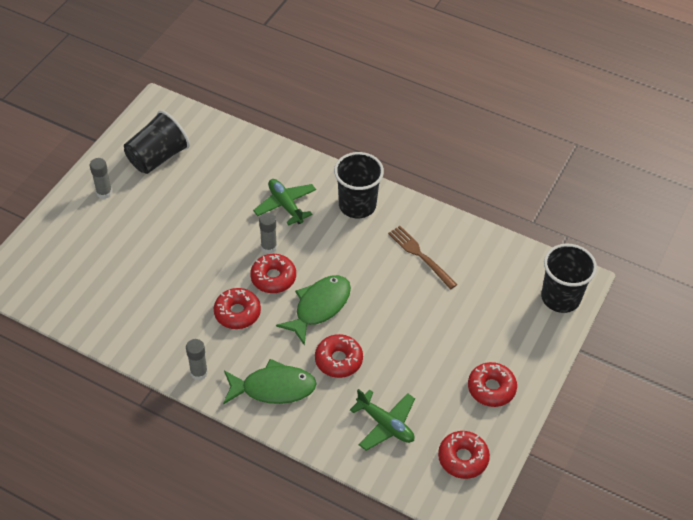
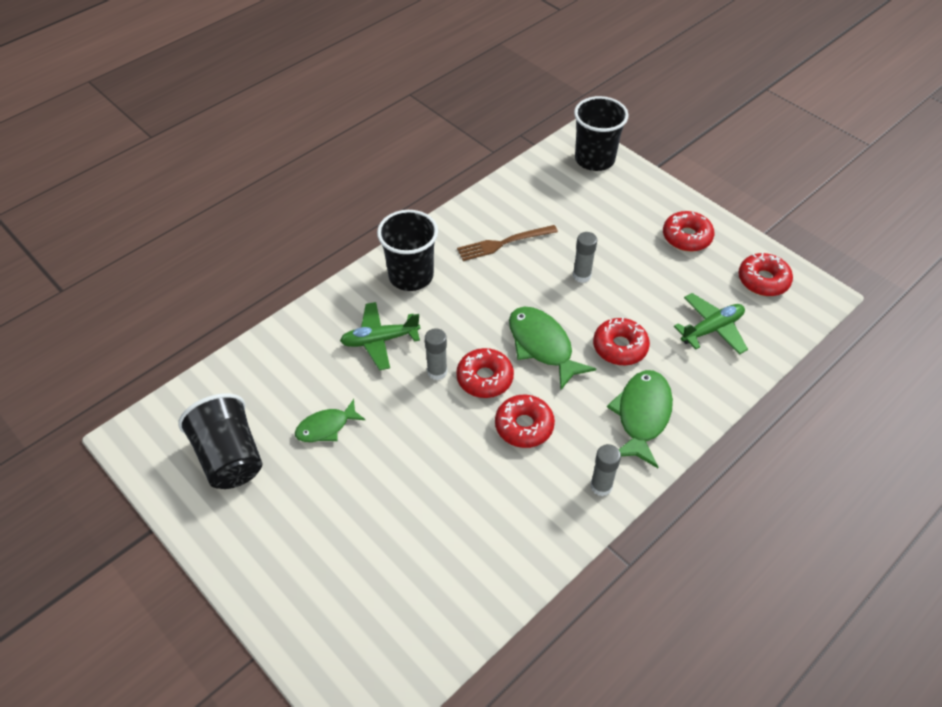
camera: 70 degrees left, 0 degrees up
(104, 193) = (260, 537): grey glue stick -> grey glue stick (581, 275)
(198, 199) = (326, 427): none -> green fish

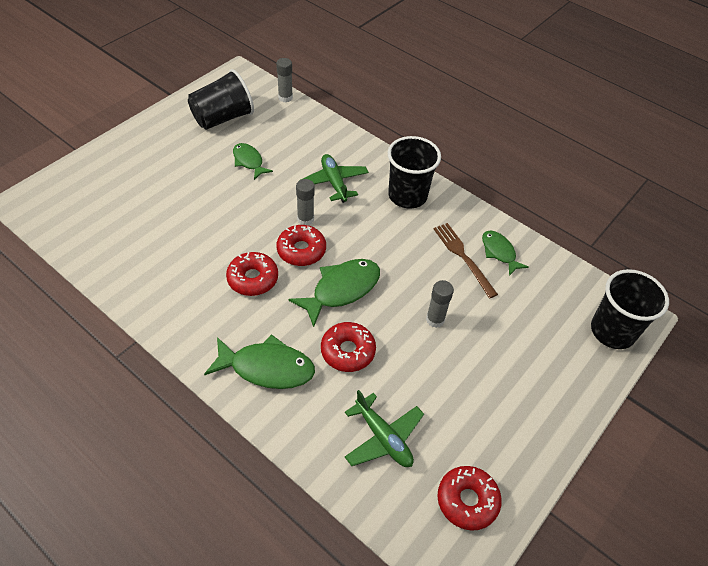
camera: 80 degrees right, 0 degrees up
(499, 215) = (499, 252): none -> green fish
(601, 486) = (191, 334): grey glue stick -> grey glue stick (285, 97)
(686, 237) = (516, 420): red donut -> none

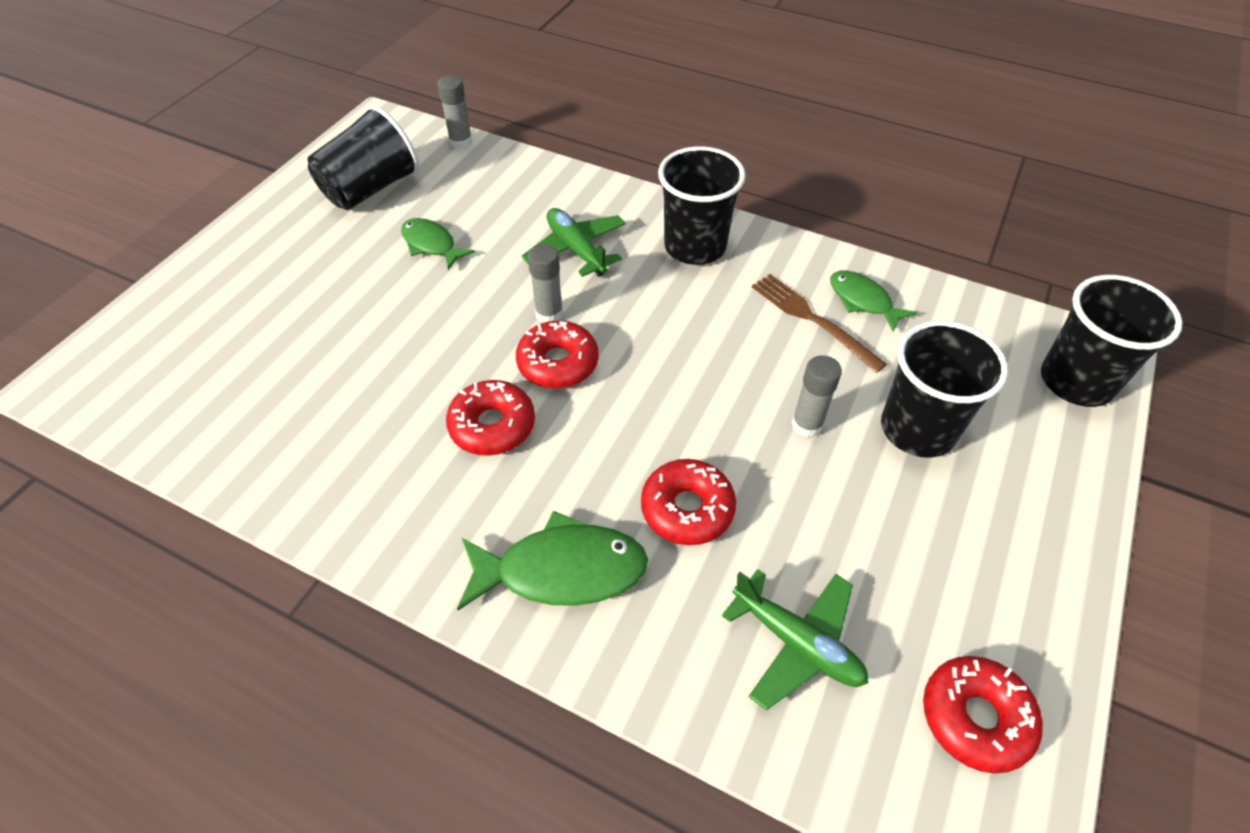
camera: 10 degrees left, 0 degrees up
(341, 290) = (643, 411): green fish -> none
(501, 337) = (917, 429): none -> black cup

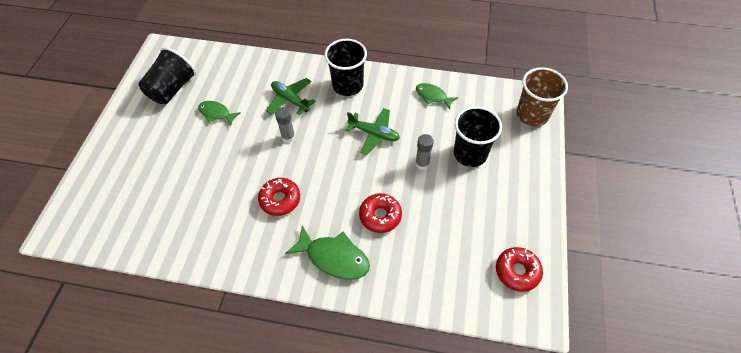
camera: 15 degrees left, 5 degrees up
(461, 142) = (210, 51): grey glue stick -> none
(558, 363) = (300, 161): red donut -> none
(562, 570) = (334, 258): green fish -> green fish turned 45 degrees clockwise
(797, 643) = (441, 261): green plane -> green plane (374, 134)
(812, 319) = (412, 111): brown fork -> none
(1076, 381) = (532, 115): black cup -> brown cup

